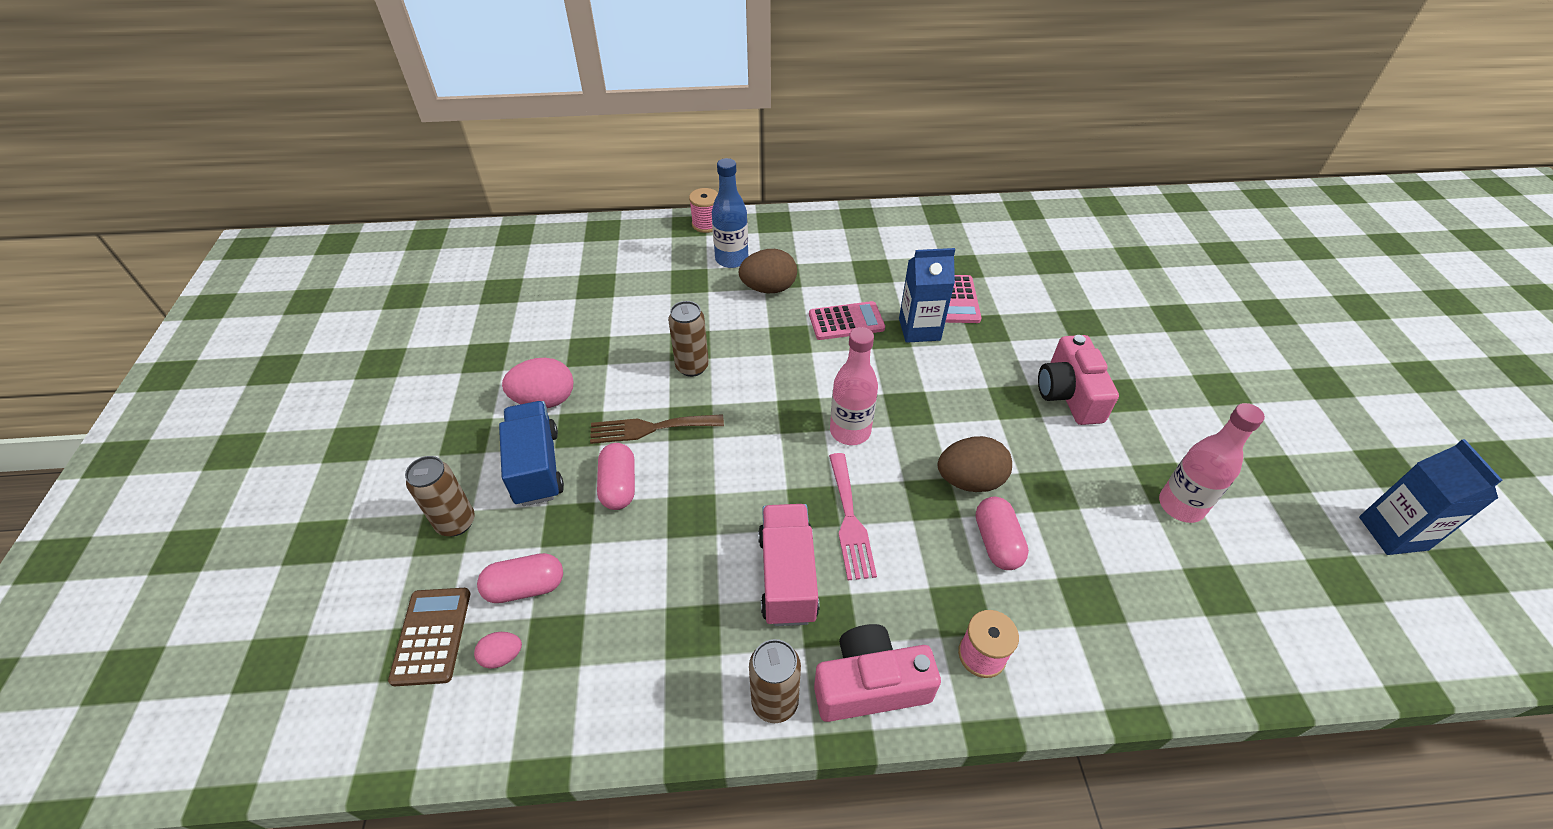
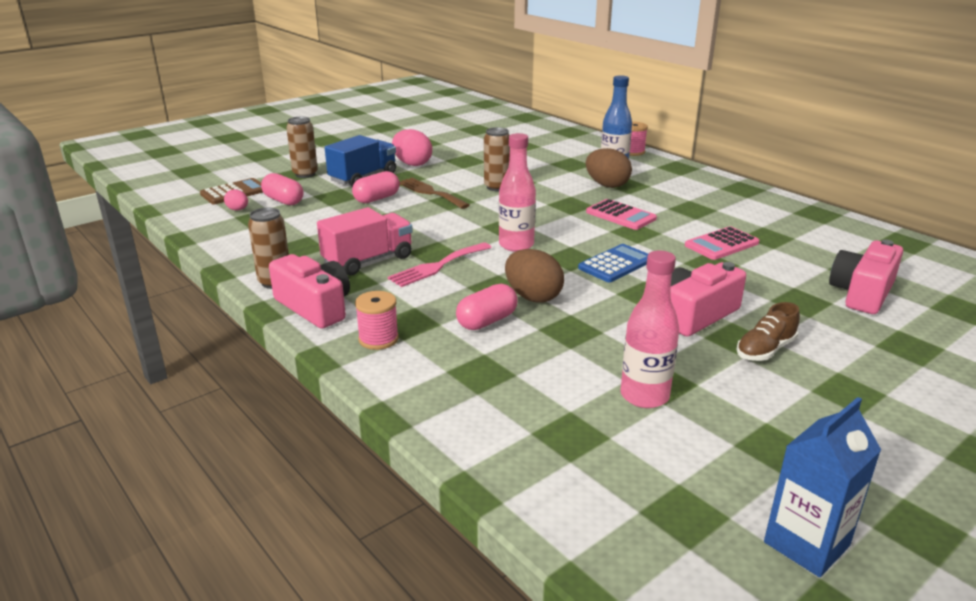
camera: 55 degrees right, 20 degrees down
(919, 329) = (660, 240): blue carton -> none
(944, 386) = (615, 264): none -> blue calculator
(1088, 284) = (862, 293): none -> pink camera
(1145, 391) = (765, 350): none -> brown shoe

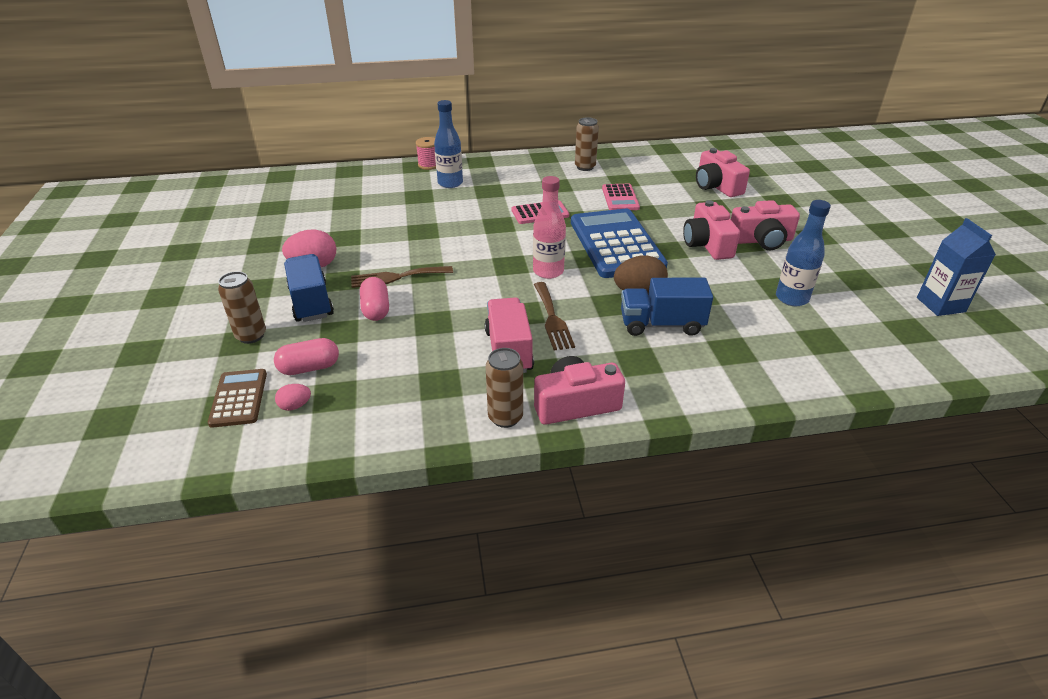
camera: 60 degrees left, 10 degrees up
(378, 339) = (655, 384): pink spool -> none
(437, 266) = (552, 319): pink fork -> brown fork
(487, 321) = (661, 324): pink capsule -> blue truck
(497, 187) = (425, 242): brown can -> brown can (585, 167)
(607, 185) = (480, 198): brown egg -> none
(615, 264) = (616, 244): blue calculator -> blue calculator, size x2.00
(644, 396) = (791, 298): pink bottle -> blue bottle
(765, 350) = (761, 240): brown shoe -> pink camera

